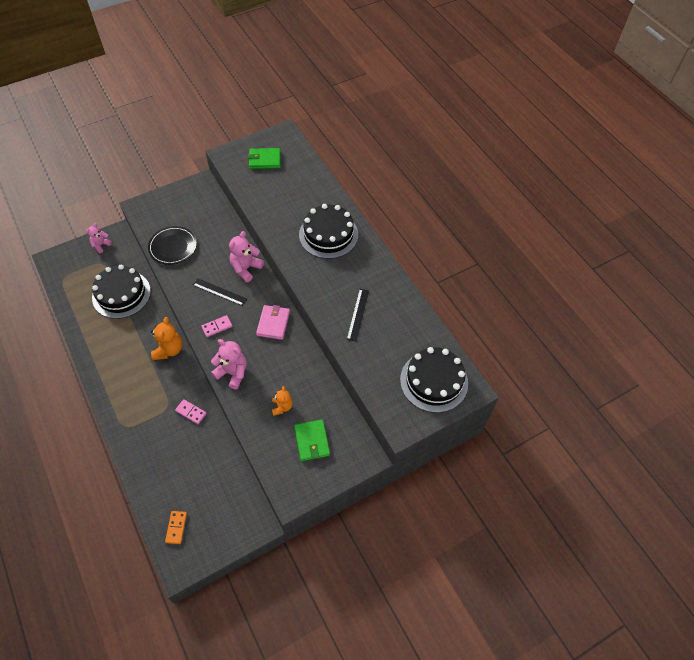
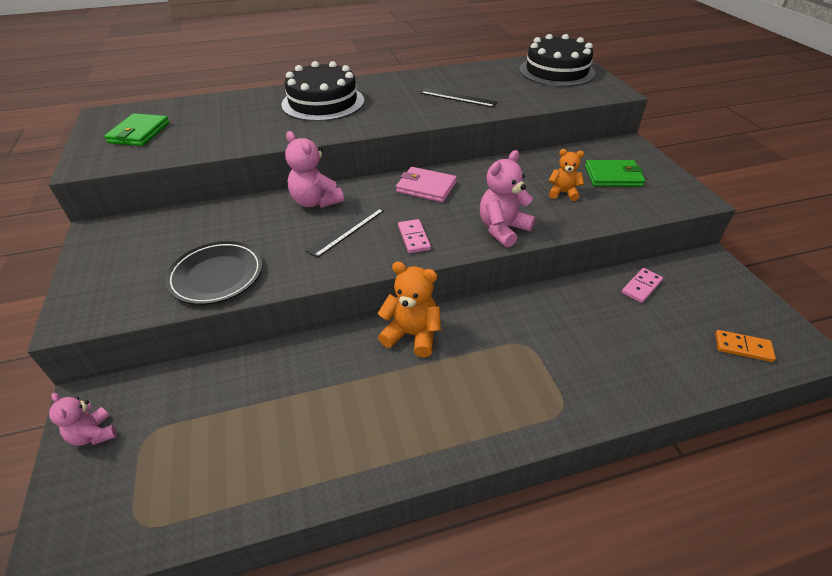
camera: 75 degrees left, 15 degrees down
(121, 294) = (254, 400): black cake -> none
(191, 412) = (539, 316): pink domino -> pink domino (641, 287)

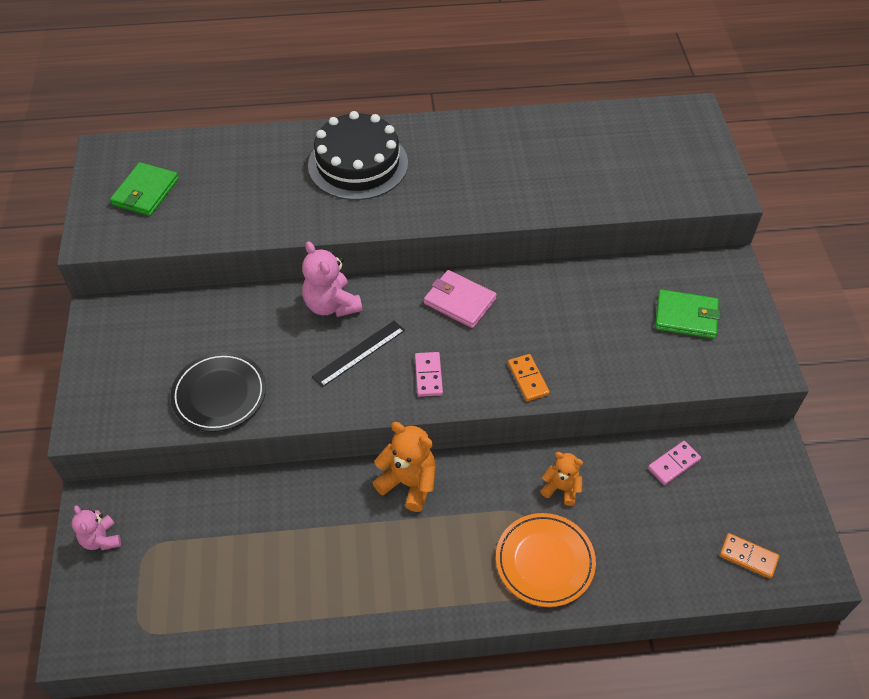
camera: 10 degrees right, 10 degrees up
(458, 97) = (523, 177): black ruler -> none
(502, 229) = (528, 379): pink teddy bear -> orange domino
(556, 71) = (667, 139): black cake -> none
(562, 381) = (545, 561): none -> orange plate
(563, 193) = (615, 334): orange teddy bear -> orange teddy bear (561, 488)

